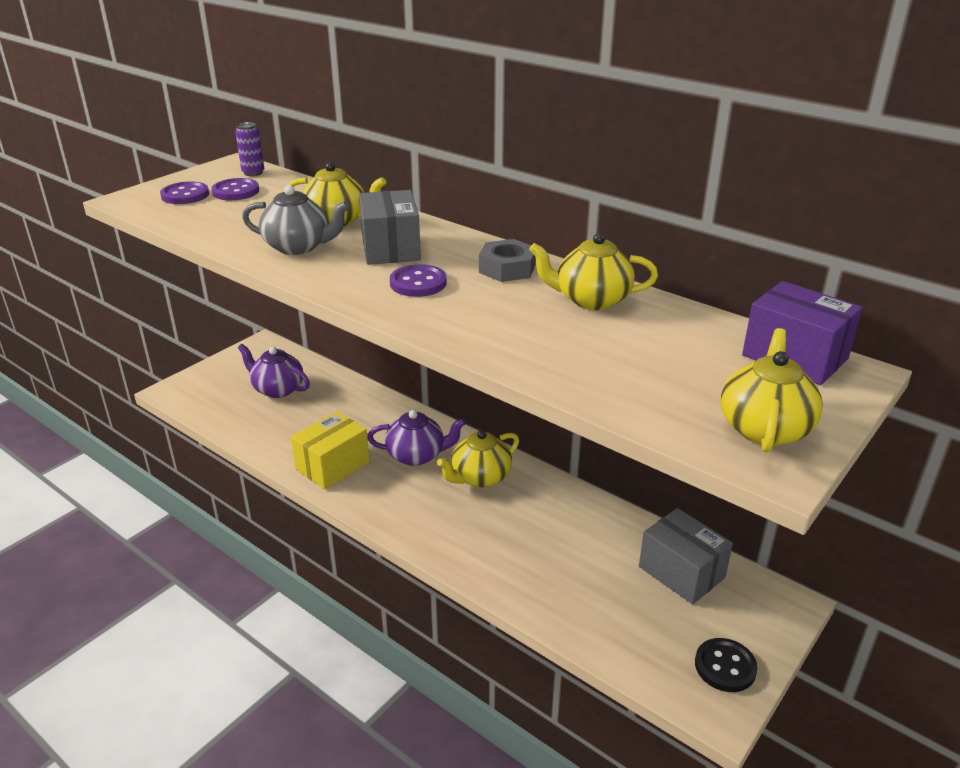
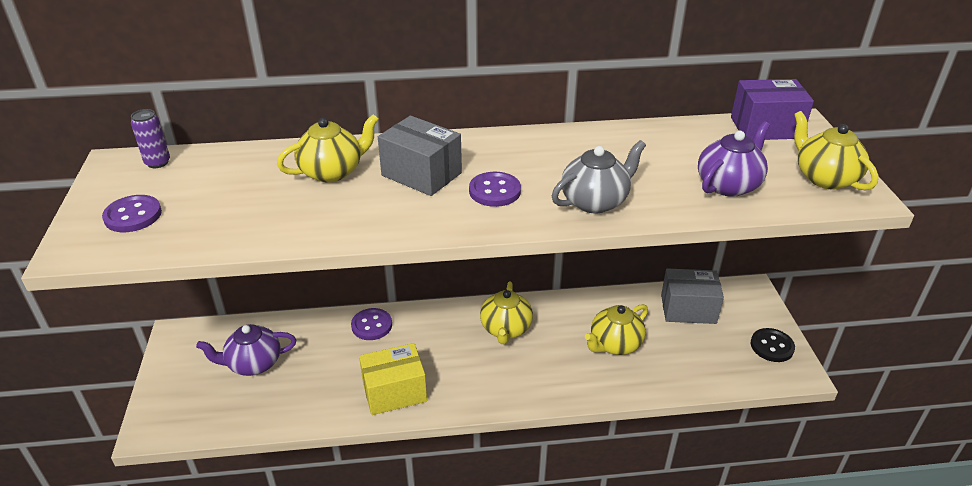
camera: 45 degrees left, 5 degrees up
(236, 191) = (180, 188): purple button -> purple button (372, 325)
(298, 247) = (347, 209): grey teapot -> grey teapot (595, 201)
(333, 466) = (394, 392): yellow box -> yellow box turned 75 degrees clockwise
(417, 455) = (443, 342): purple teapot -> purple teapot (728, 185)
(507, 268) = (528, 149): grey nut -> none
(591, 300) = (615, 146): yellow teapot -> yellow teapot (614, 344)

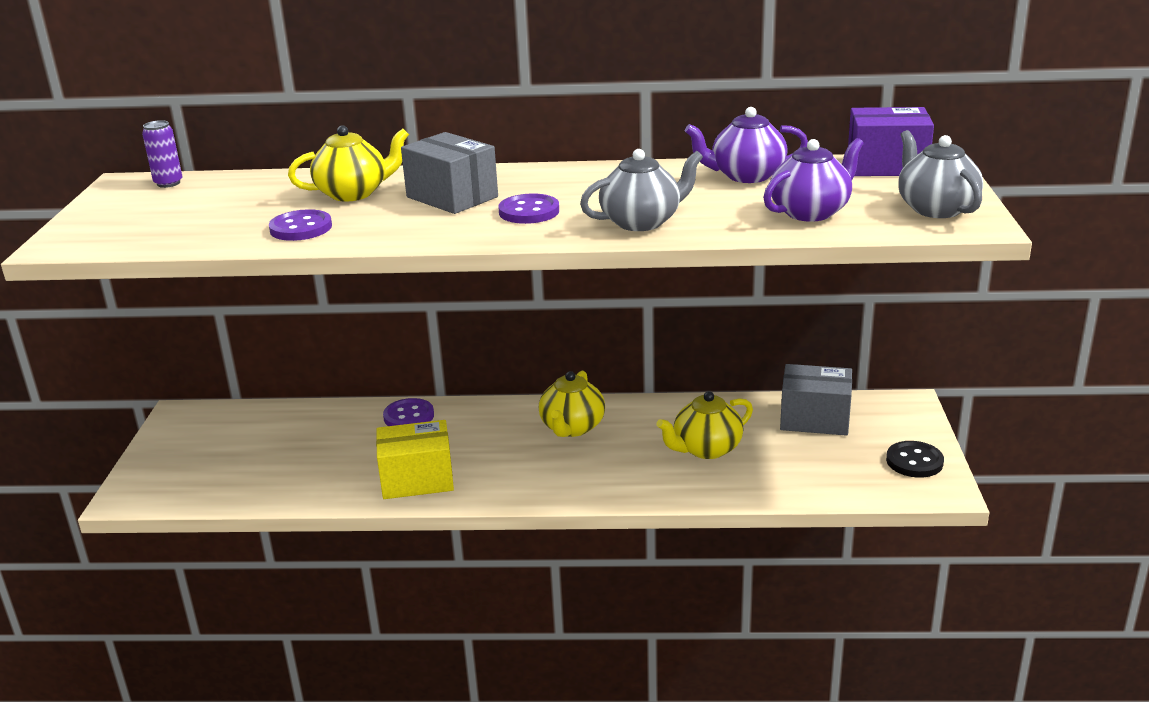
camera: 10 degrees right, 10 degrees down
(133, 215) = (128, 222): purple button -> purple button (301, 228)
(253, 364) = (259, 445): purple teapot -> purple teapot (746, 176)
(824, 178) = (935, 209): yellow teapot -> grey teapot

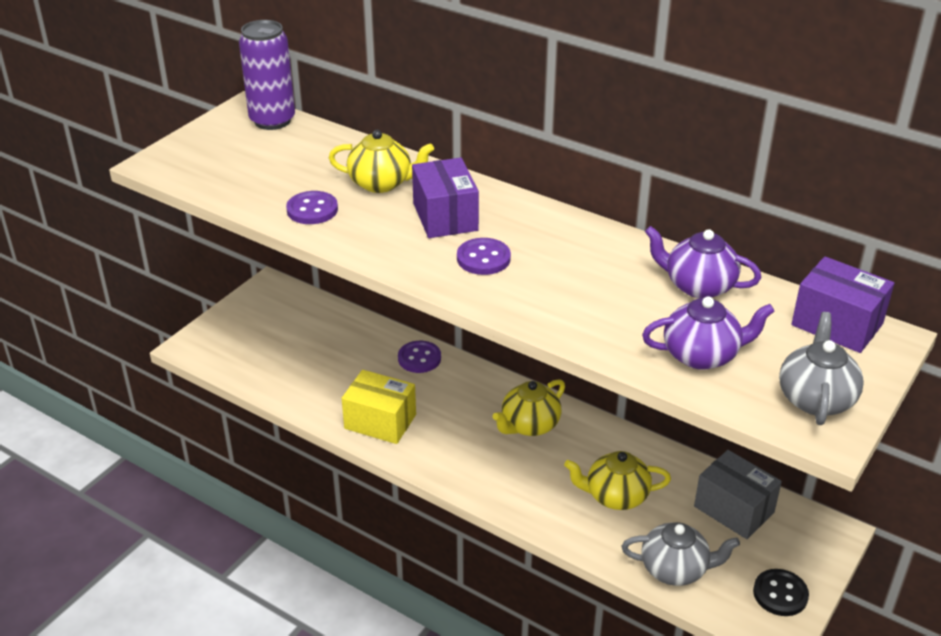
camera: 30 degrees right, 10 degrees up
(168, 183) = (272, 120): purple can -> purple can, size x1.96
(452, 197) = (445, 217): grey box -> purple box
(642, 222) = (554, 308): grey teapot -> grey teapot (675, 569)

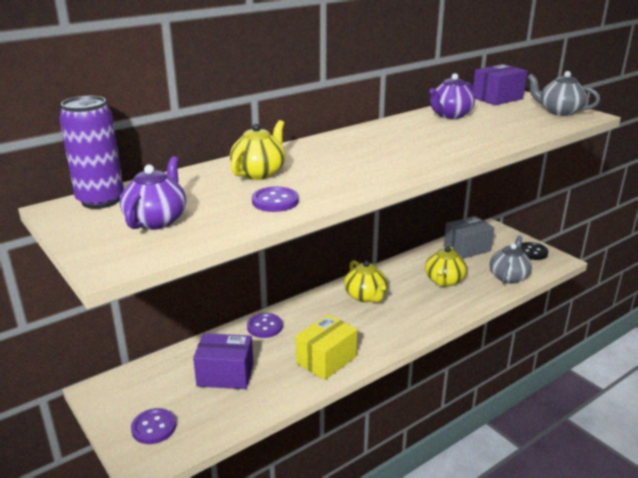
camera: 70 degrees left, 10 degrees down
(445, 217) = (326, 160): purple box -> purple box (225, 375)
(483, 258) = (389, 157): purple button -> purple button (154, 427)
(702, 355) = (517, 125): purple teapot -> purple teapot (157, 220)

